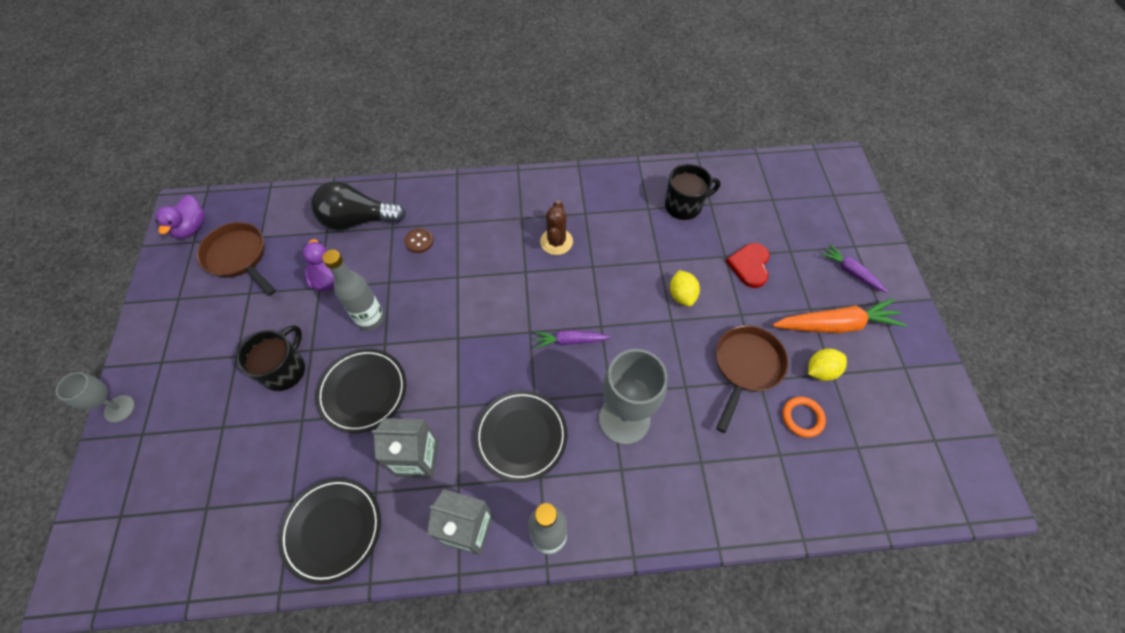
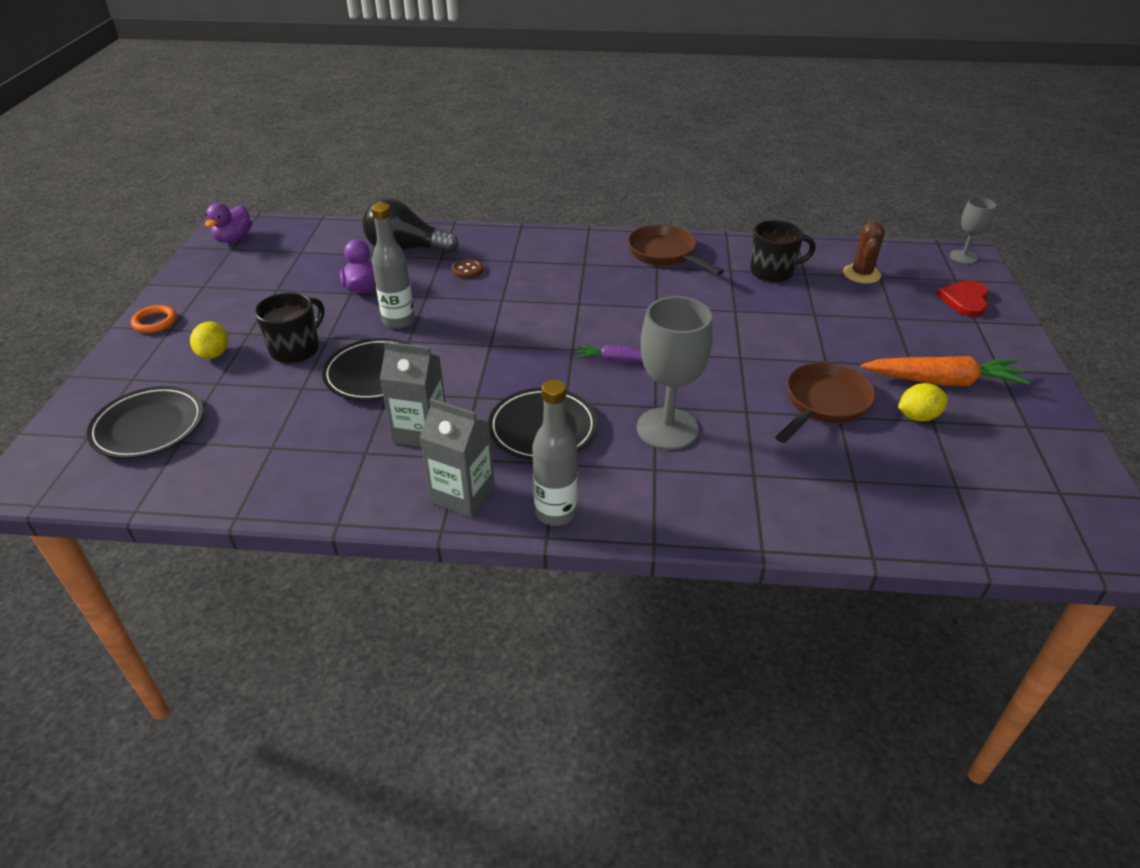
camera: 10 degrees right, 20 degrees down
(119, 408) = (117, 358): grey goblet -> grey goblet (963, 257)
(239, 257) = (274, 264): brown pan -> brown pan (665, 254)
(332, 530) = (309, 475): black plate -> black plate (148, 426)
(556, 242) = (619, 284): brown cactus -> brown cactus (861, 274)
(681, 295) = (756, 339): yellow lemon -> yellow lemon (214, 354)
(749, 266) = (843, 324): red heart -> red heart (965, 300)
(802, 418) = (888, 453): orange ring -> orange ring (155, 322)
(851, 272) = (968, 341): purple carrot -> none

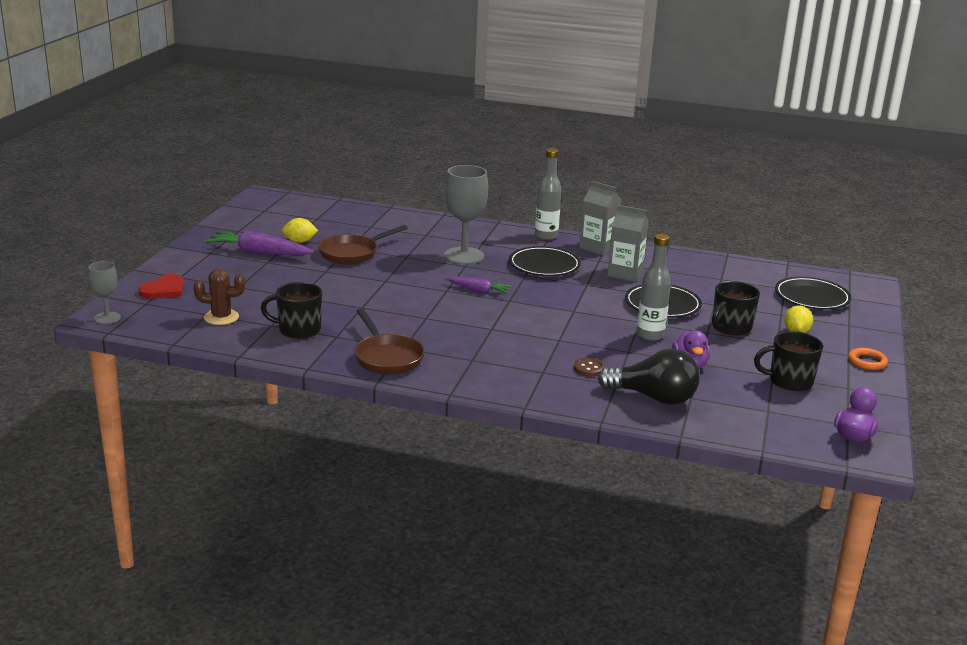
camera: 170 degrees left, 15 degrees down
(262, 285) = (789, 381): none -> black mug
(861, 274) = (221, 317): brown cactus -> brown cactus turned 60 degrees clockwise
(942, 381) = (259, 253): orange carrot -> purple carrot

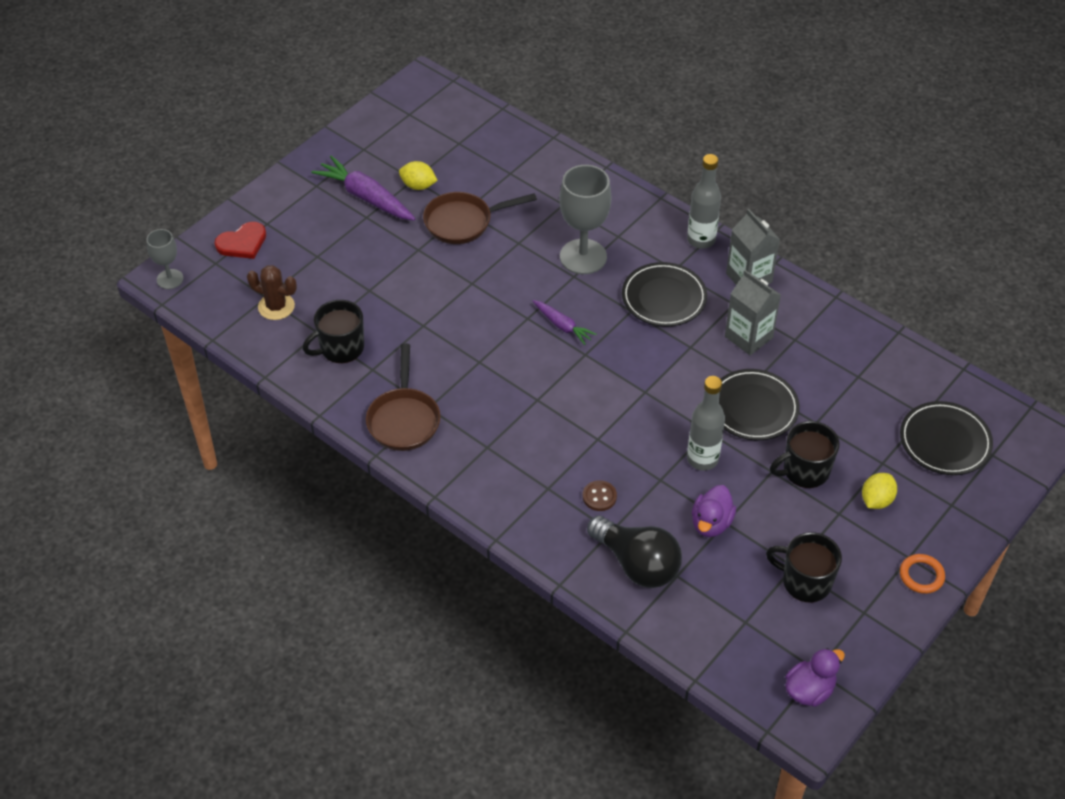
camera: 25 degrees right, 25 degrees up
(298, 329) = (341, 348): black mug -> black mug turned 60 degrees counterclockwise

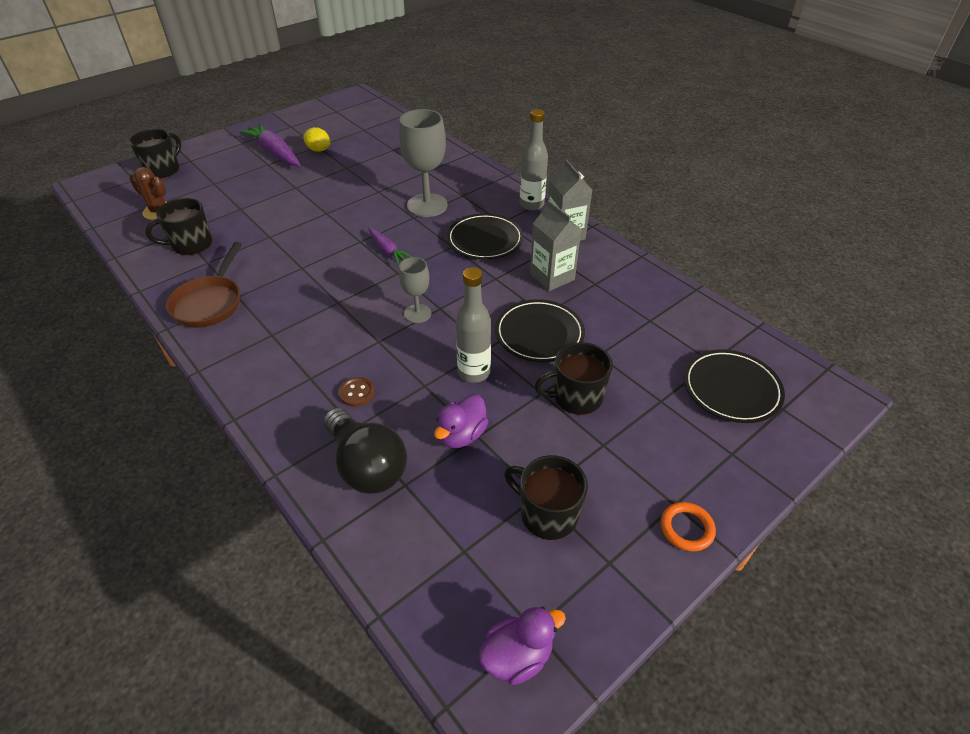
camera: 10 degrees right, 5 degrees down
(170, 279) = (91, 185): grey goblet -> grey goblet (417, 313)
(242, 243) = (163, 170): red heart -> black mug
(463, 222) = (341, 174): brown pan -> none
(876, 500) = (647, 437): yellow lemon -> none

